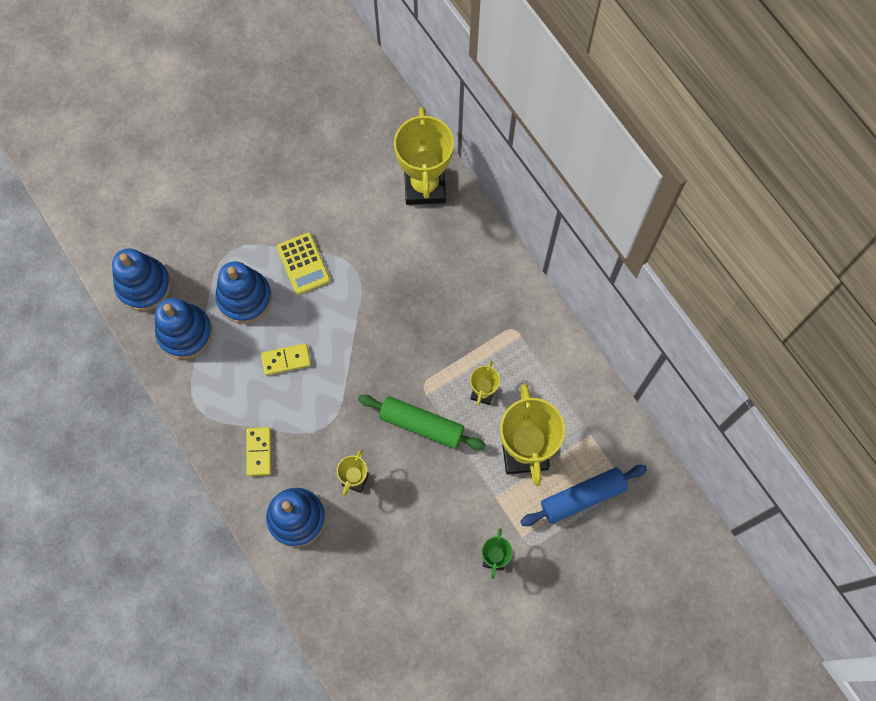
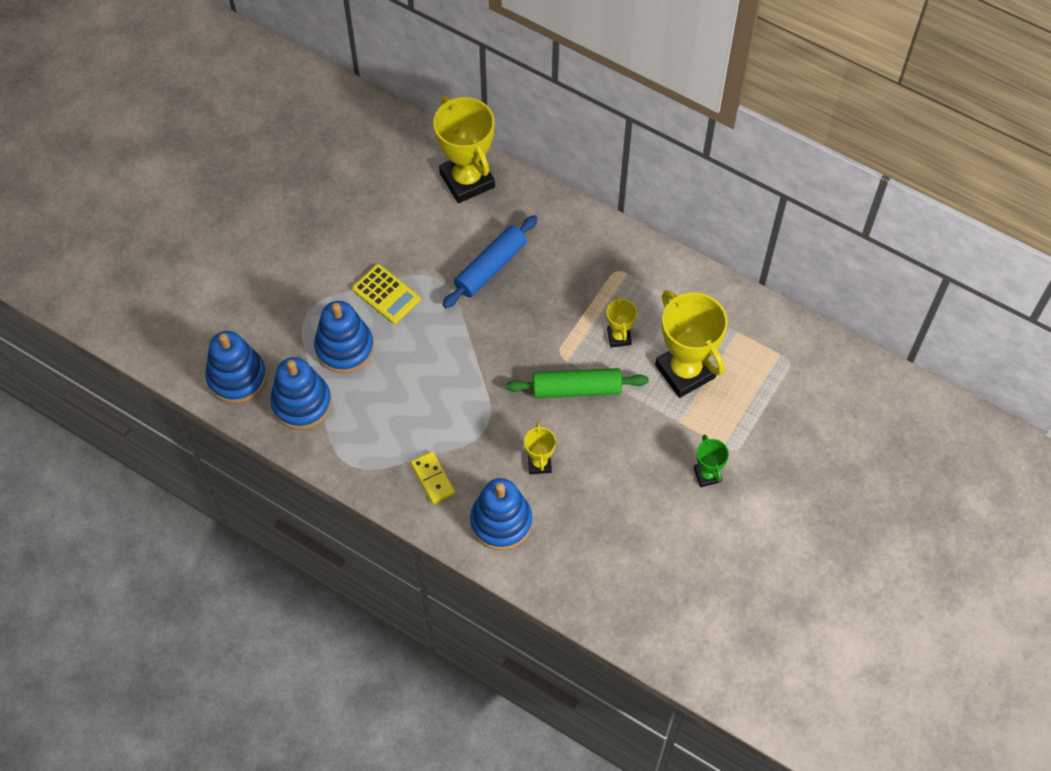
camera: 25 degrees left, 10 degrees down
(286, 360) = (415, 386): yellow domino -> none
(582, 497) = (759, 387): blue rolling pin -> blue rolling pin (490, 267)

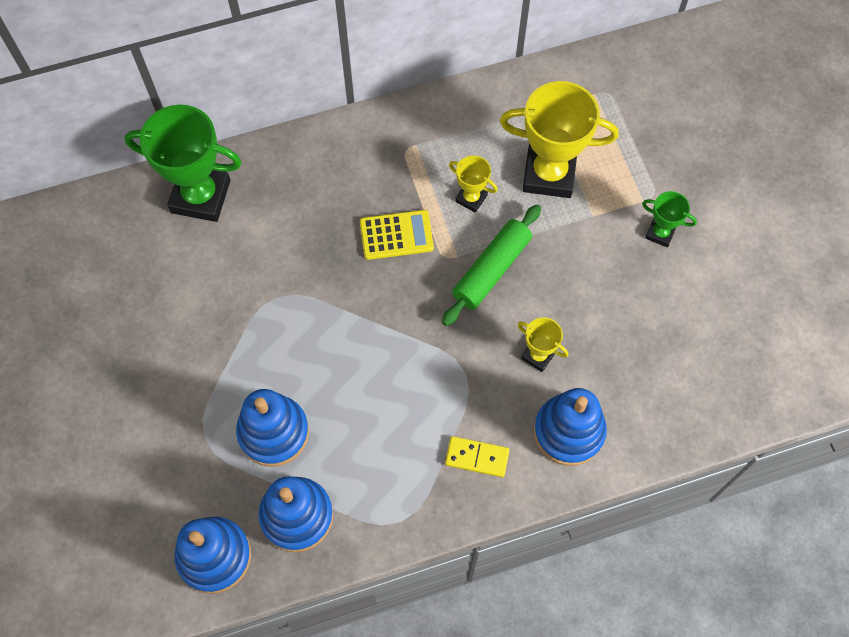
camera: 50 degrees left, 5 degrees up
(386, 294) = (252, 353): yellow calculator -> yellow calculator (396, 235)
(467, 180) = (200, 196): yellow trophy -> green trophy
(490, 267) = (307, 245): blue rolling pin -> none

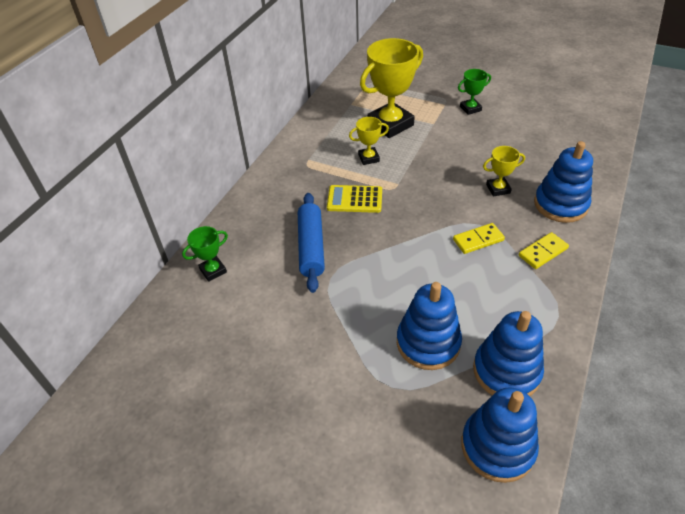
camera: 45 degrees left, 20 degrees down
(200, 196) = (213, 270): green trophy -> green trophy, size x0.49
(299, 250) = (311, 247): none -> blue rolling pin
(396, 235) = (354, 199): yellow calculator -> yellow calculator turned 120 degrees counterclockwise
(441, 387) = (478, 240): none -> yellow domino
(491, 269) = (422, 176): green rolling pin -> none

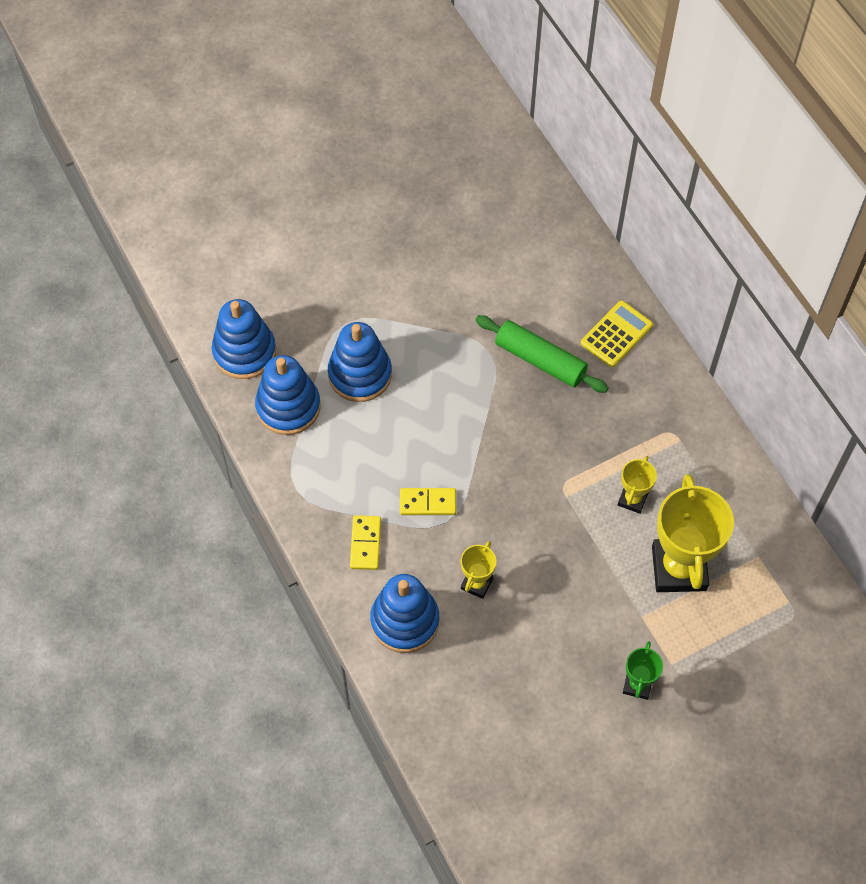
camera: 125 degrees right, 15 degrees up
(213, 270) = (576, 270): green trophy -> none
(311, 247) = (540, 360): blue rolling pin -> green rolling pin
(354, 199) = (575, 439): yellow calculator -> yellow calculator (616, 334)
(478, 240) = (428, 503): yellow domino -> yellow domino turned 75 degrees clockwise

